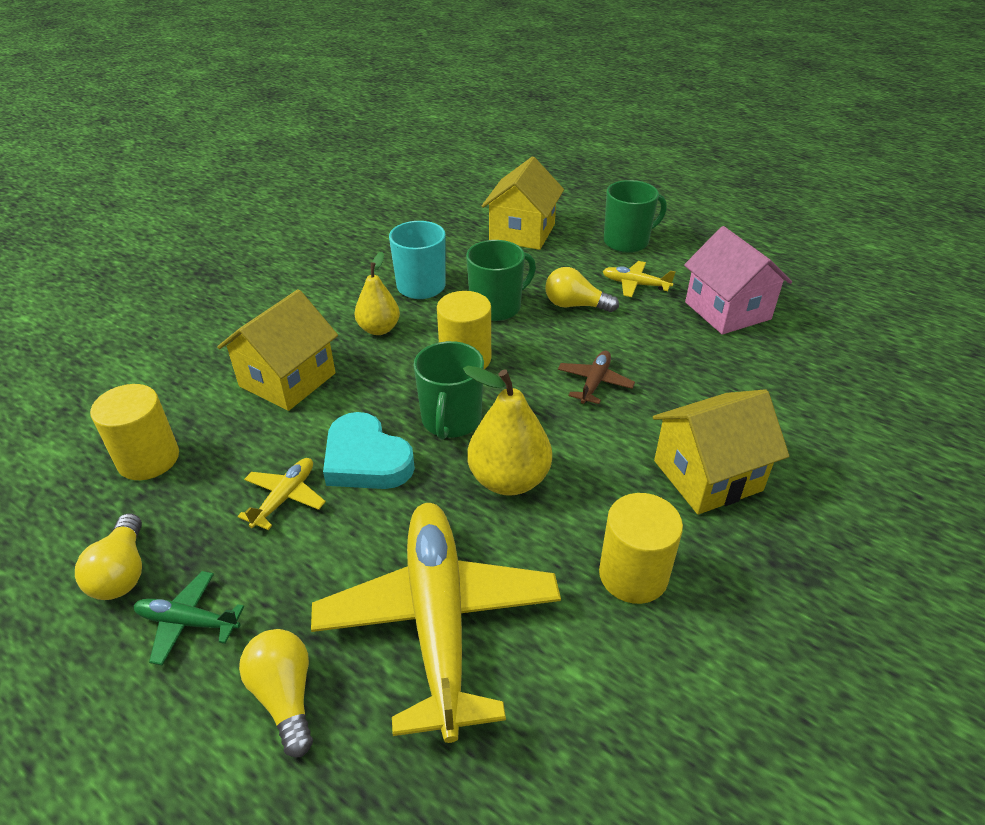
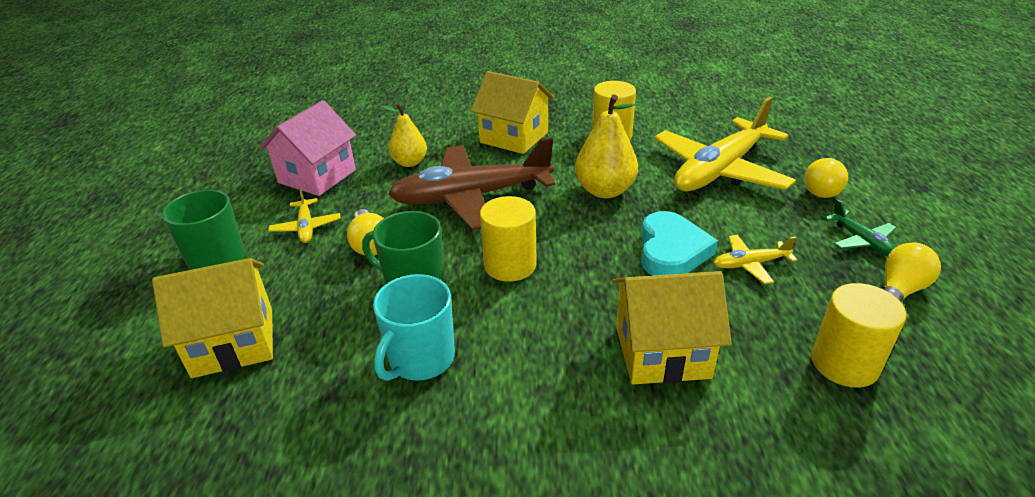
camera: 125 degrees left, 5 degrees down
(379, 329) = (526, 341): yellow pear -> yellow pear (409, 162)
(451, 420) = (586, 236): green mug -> none
(594, 382) = (471, 197): brown plane -> brown plane, size x2.31

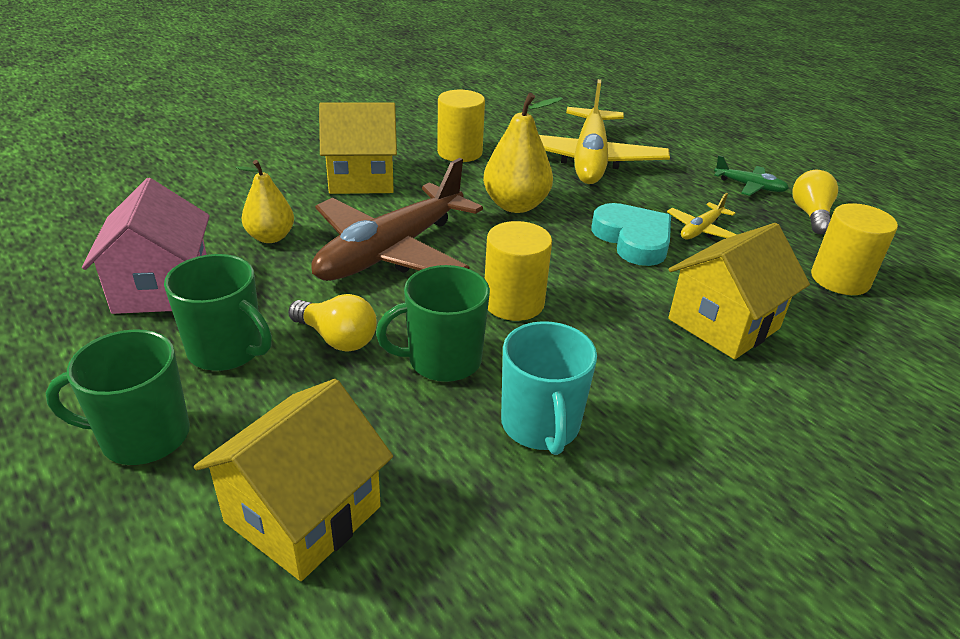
camera: 40 degrees left, 0 degrees up
(306, 227) = (227, 350): yellow plane -> green mug
(822, 189) = (680, 154): yellow light bulb -> none

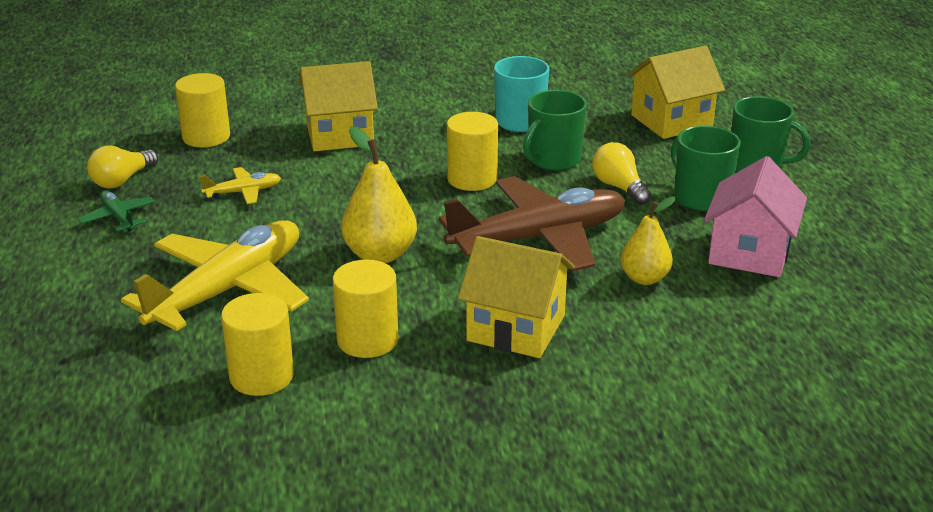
camera: 150 degrees left, 5 degrees down
(443, 360) = (553, 160): green mug -> green mug turned 120 degrees clockwise
(501, 125) = (261, 376): none -> yellow cylinder
(633, 239) = (315, 198): turquoise heart -> none

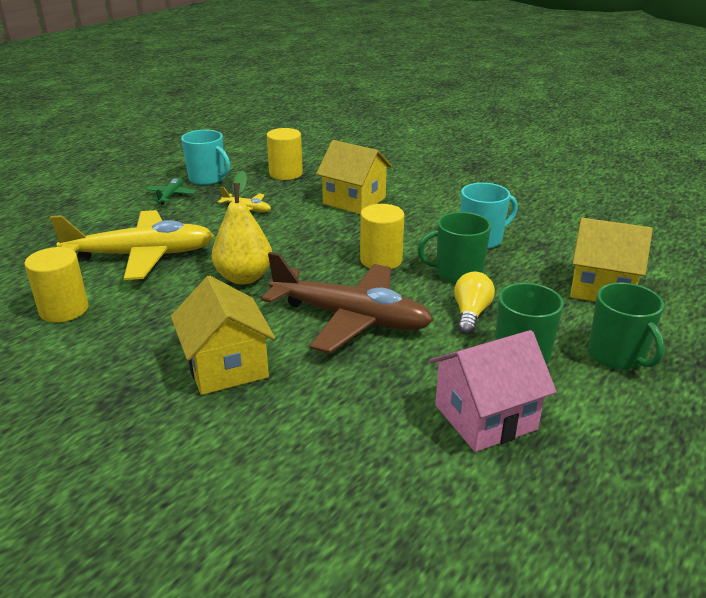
camera: 45 degrees right, 0 degrees up
(122, 180) = (207, 179): yellow light bulb -> turquoise mug
(367, 340) = (143, 322): yellow cylinder -> none
(644, 278) = (368, 386): yellow pear -> none

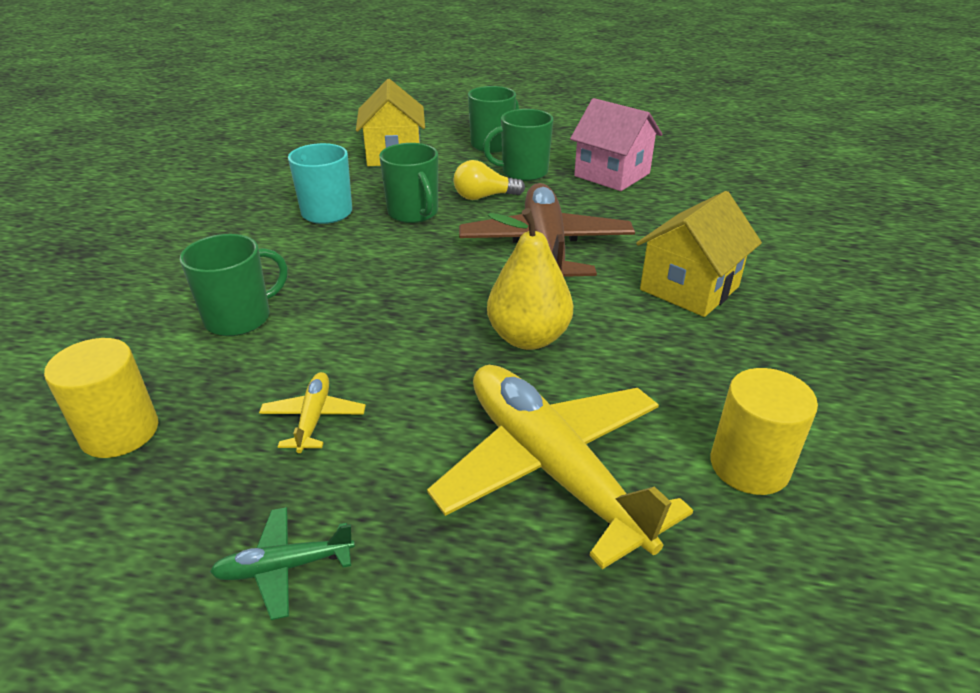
camera: 115 degrees left, 5 degrees up
(207, 179) = (164, 549): turquoise mug -> none
(354, 201) = (239, 318): yellow house -> green mug
(381, 260) = (414, 258): yellow cylinder -> none

